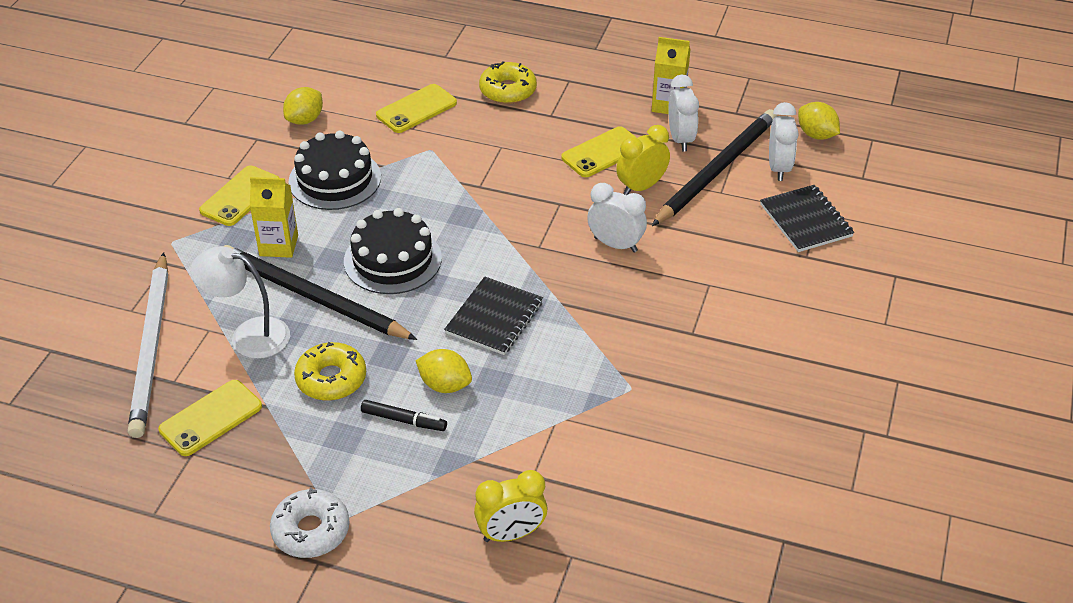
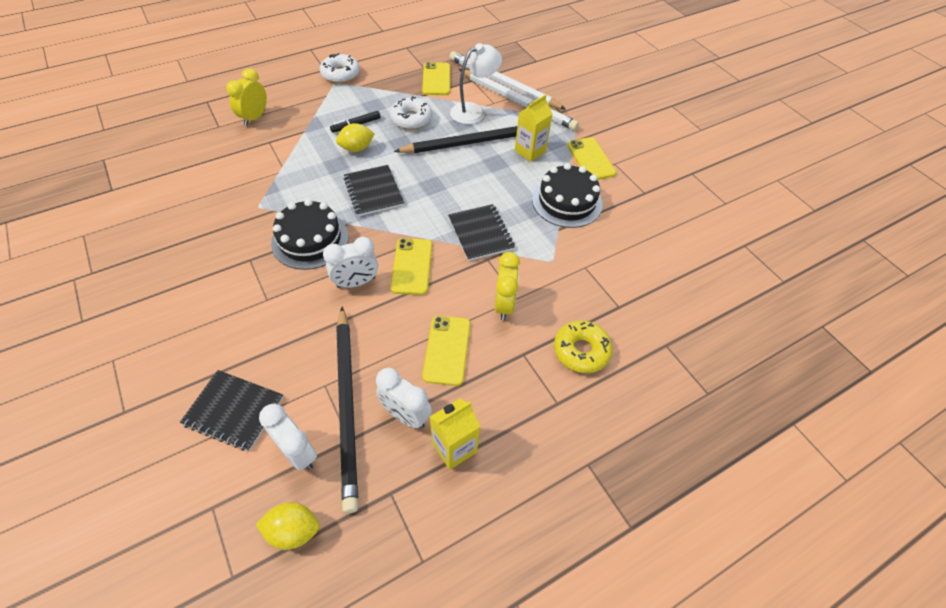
camera: 130 degrees right, 10 degrees up
(183, 309) = (518, 102): none -> white pencil
(305, 120) = (646, 223): yellow lemon -> none
(331, 379) = (411, 119): yellow donut -> white donut
(392, 259) = (467, 183): black cake -> black cake (310, 240)
(416, 109) = (606, 282): yellow phone -> yellow phone (412, 266)
(453, 208) = (480, 233): none -> black notebook
(641, 187) = (387, 341): yellow clock -> yellow clock (504, 305)

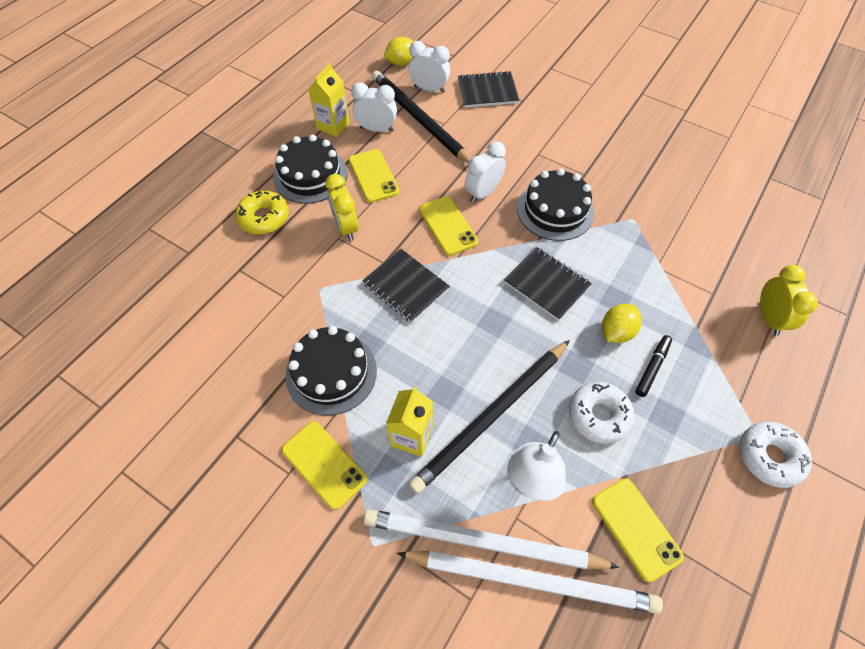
camera: 155 degrees right, 5 degrees up
(513, 382) = (310, 175): none -> black cake

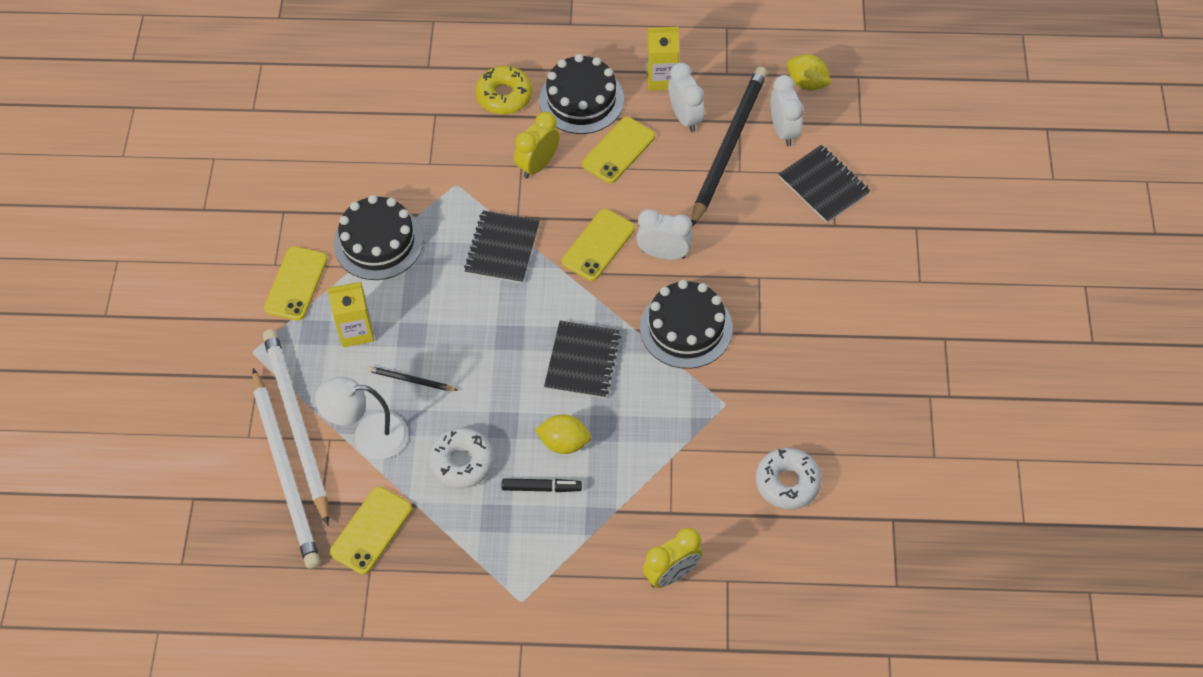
camera: 60 degrees right, 0 degrees up
(492, 416) = (410, 380): black pencil -> black pencil, size x0.42
(769, 457) = (503, 616): white donut -> white donut (787, 483)

